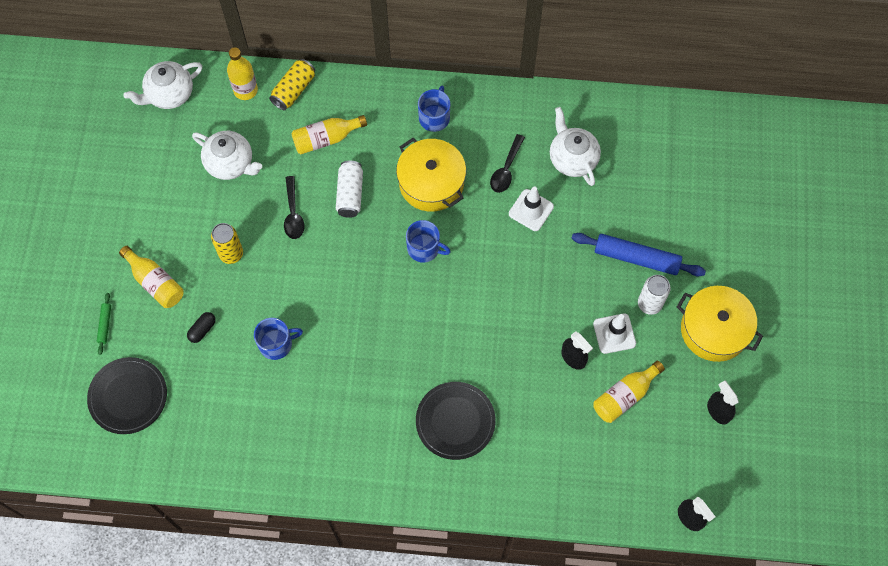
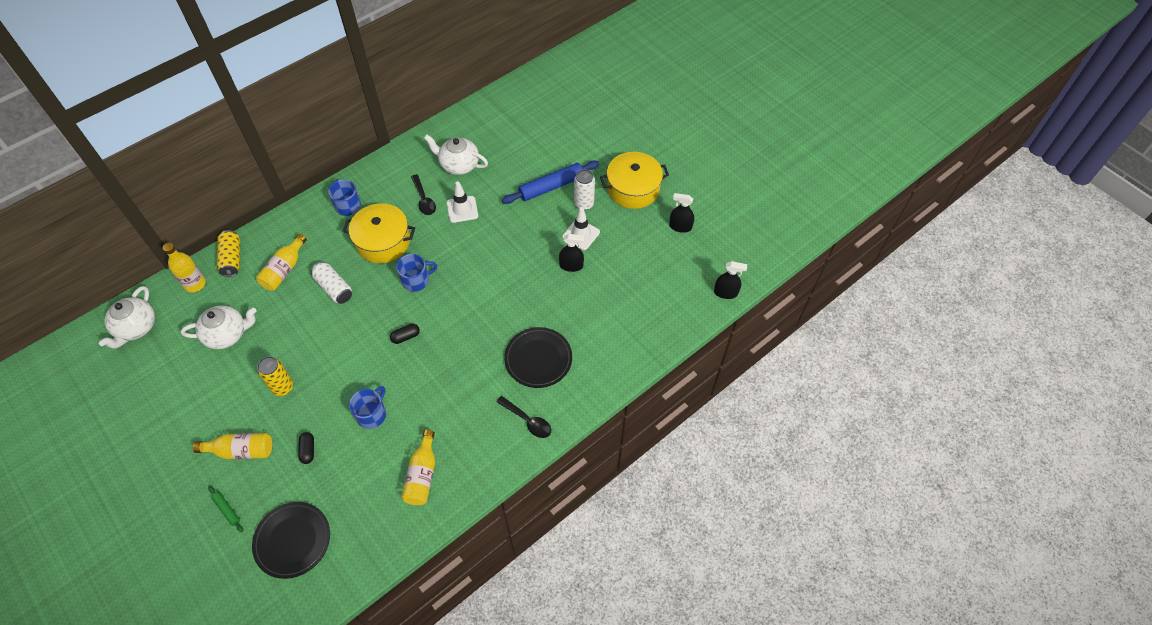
camera: 45 degrees left, 10 degrees down
(293, 214) = (305, 329): black spoon -> black spoon (528, 421)
(366, 296) = (406, 337): none -> black capsule
(624, 396) = (622, 261): yellow bottle -> yellow bottle (422, 475)

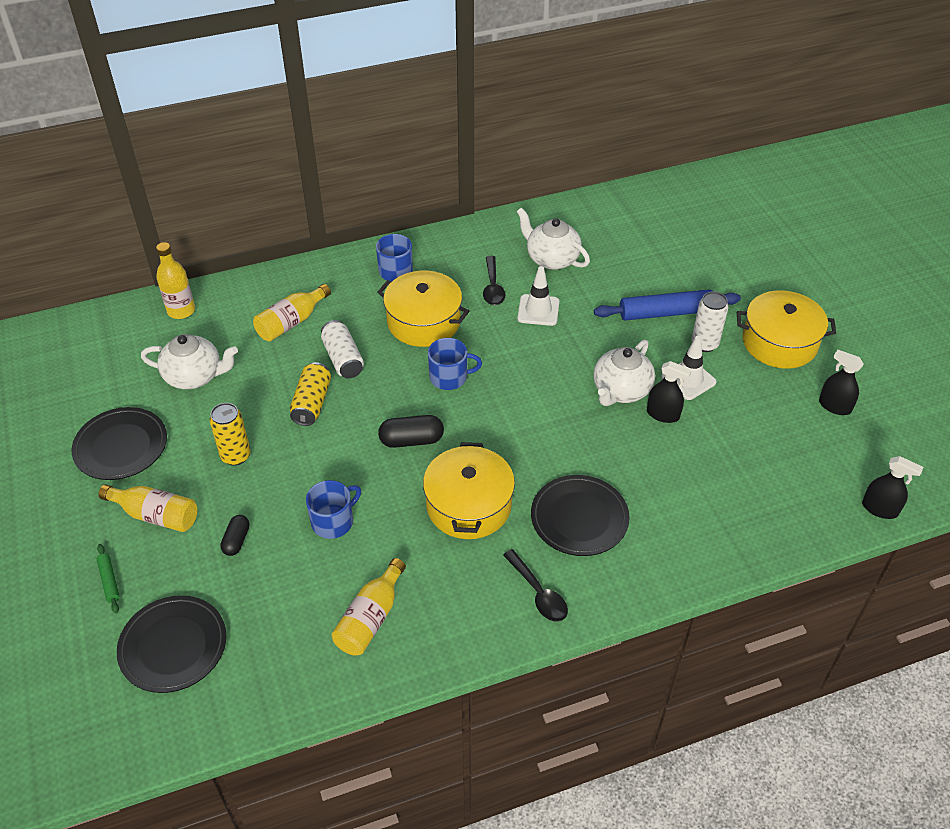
camera: 20 degrees right, 10 degrees down
(136, 328) = (95, 340): white teapot -> white teapot (621, 391)
(193, 406) = (121, 446): none -> black plate
(232, 259) = (235, 294): yellow can -> yellow can (312, 403)
(406, 337) = (411, 440): black capsule -> black capsule, size x1.55
(461, 373) = (469, 505): none -> yellow pot

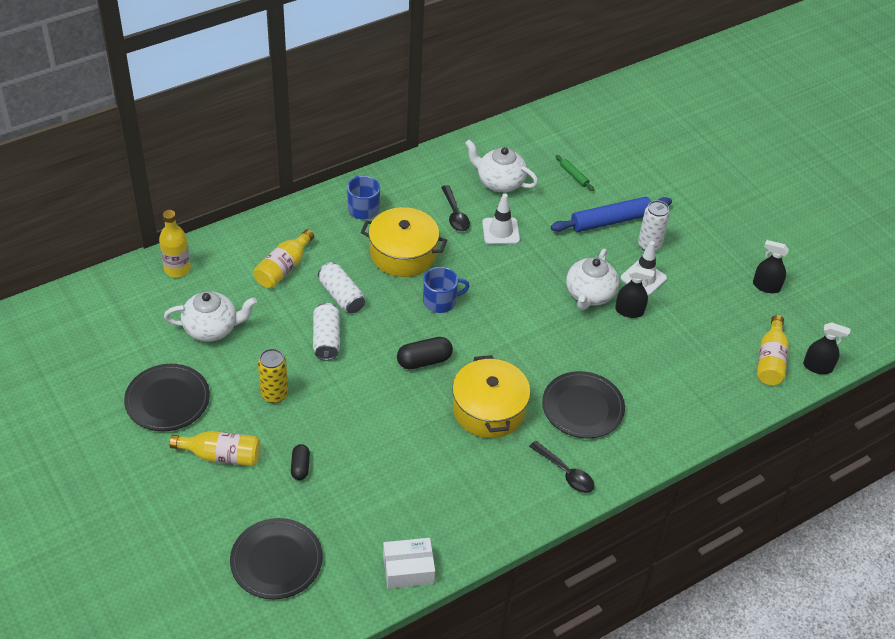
camera: 15 degrees left, 0 degrees up
(109, 581) = (201, 516): green rolling pin -> green rolling pin (574, 176)
(312, 403) = (326, 339): yellow can -> white can
(319, 681) = (408, 569): none -> white box
(333, 521) = (378, 439): blue mug -> none
(370, 618) = (435, 513): yellow bottle -> yellow bottle (770, 360)
(779, 342) = (710, 236): yellow pot -> none

